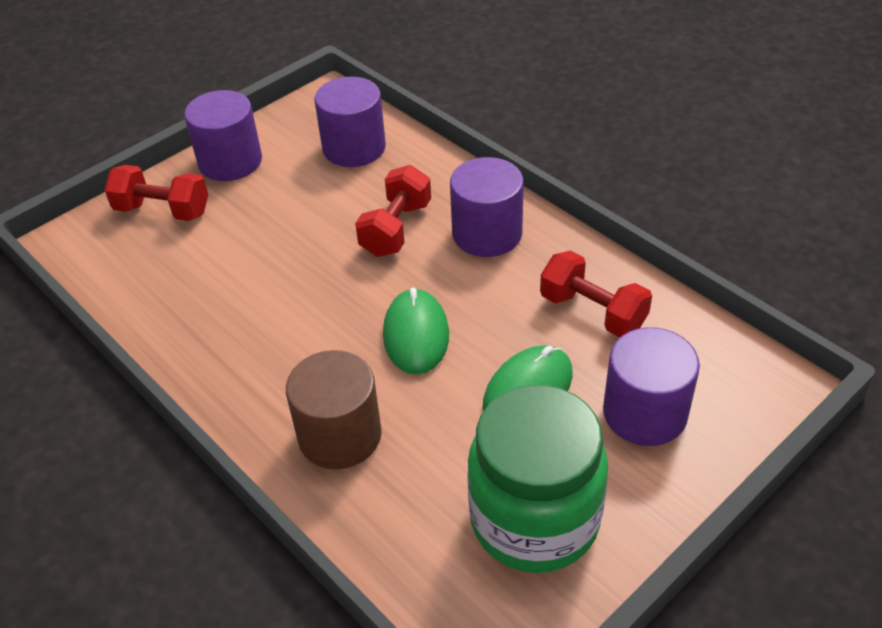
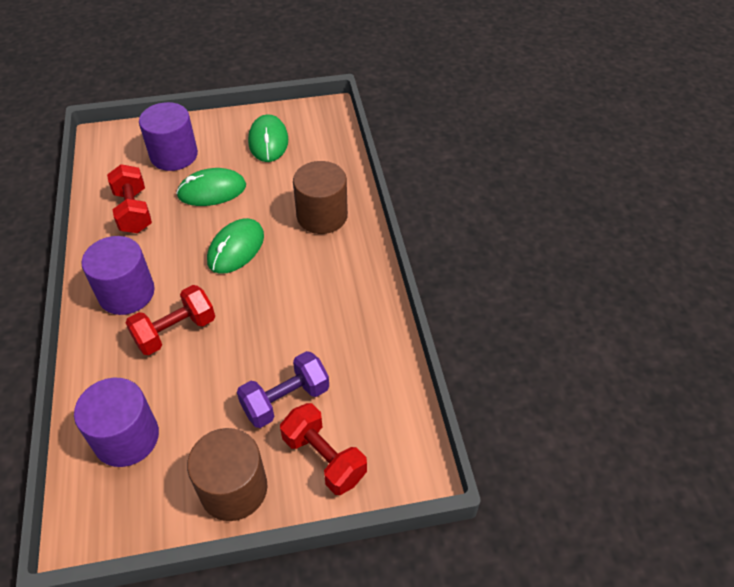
camera: 150 degrees left, 5 degrees up
(230, 161) = (233, 489): purple cylinder -> brown cylinder
(231, 231) = (285, 400): none -> purple dumbbell
(534, 520) = (268, 141): green jar -> green mouse

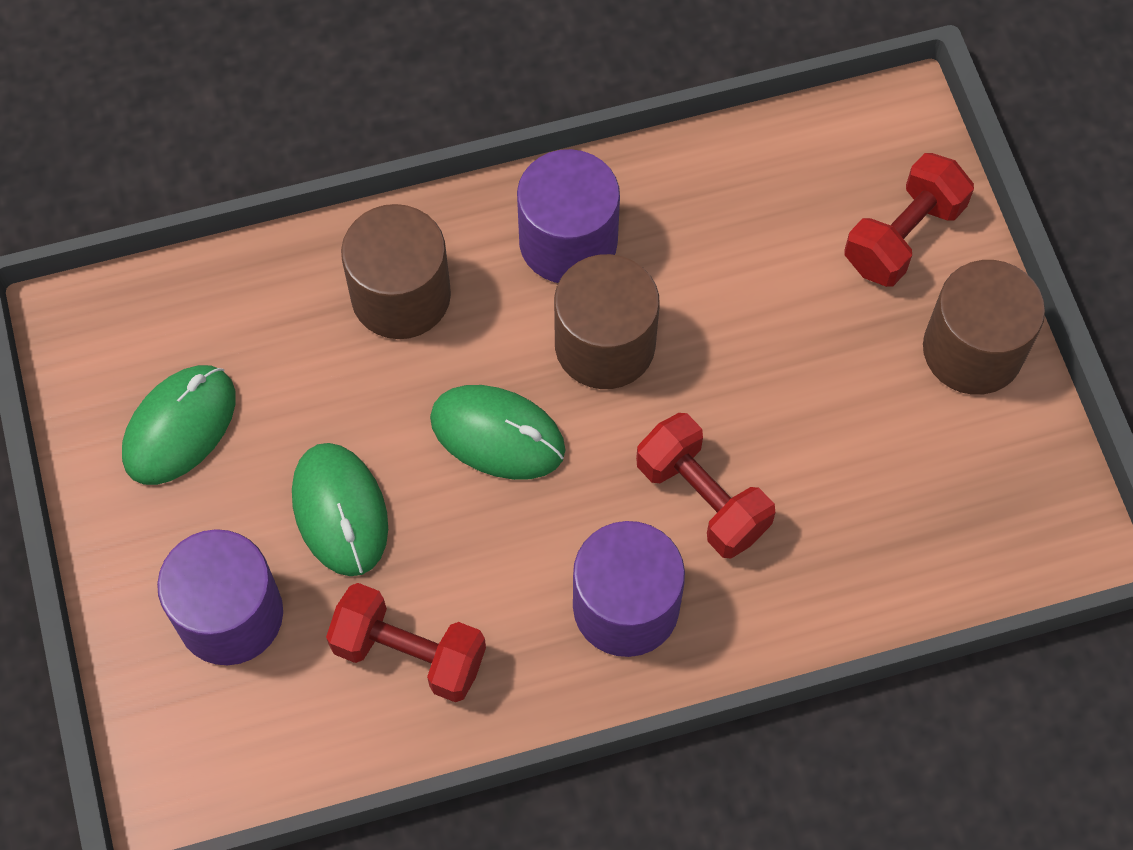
camera: 95 degrees left, 15 degrees up
(126, 437) = (917, 523): purple cylinder -> purple cylinder (568, 241)
(134, 211) = (409, 653): red dumbbell -> red dumbbell turned 45 degrees clockwise
(268, 141) = (179, 426): green mouse -> green mouse turned 45 degrees counterclockwise
(277, 296) = (605, 344): none -> brown cylinder
(285, 400) = (813, 301): purple dumbbell -> none

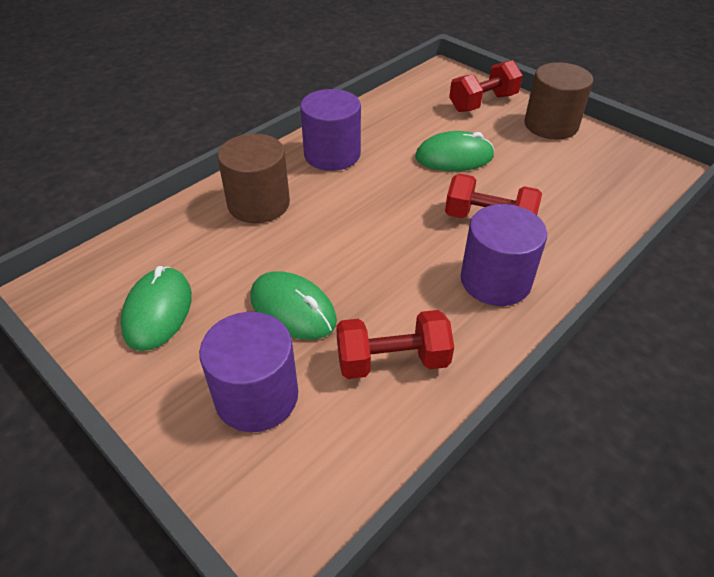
camera: 30 degrees left, 20 degrees down
(498, 434) = (359, 237): green mouse -> green mouse (454, 157)
(605, 344) = (384, 183): brown cylinder -> none
(903, 236) = (483, 103): red dumbbell -> red dumbbell turned 45 degrees clockwise

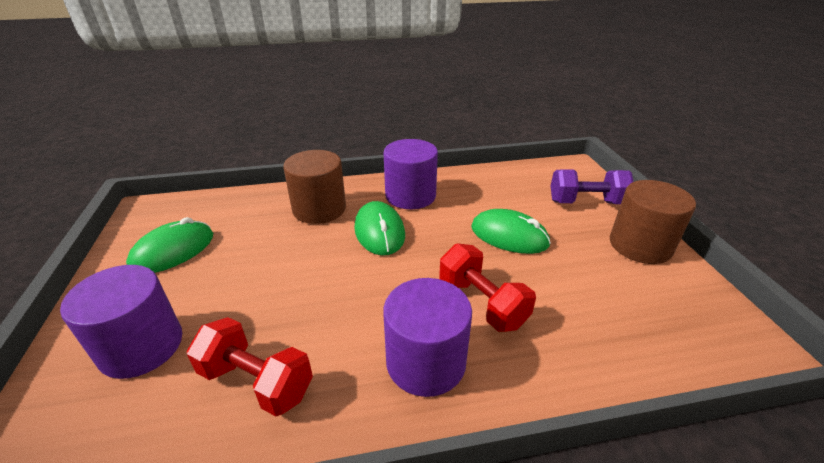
camera: 35 degrees right, 10 degrees down
(293, 309) = (246, 294): green mouse -> green mouse (379, 231)
(483, 103) = (586, 202): red dumbbell -> purple dumbbell

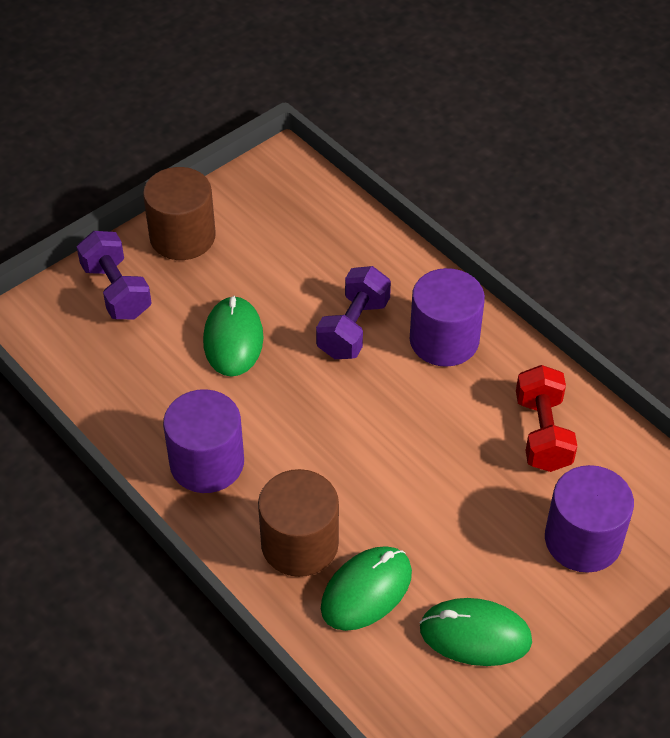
camera: 120 degrees left, 15 degrees up
(379, 231) = (303, 455): green mouse -> green mouse (366, 590)
(482, 303) = (353, 328): red dumbbell -> purple dumbbell

